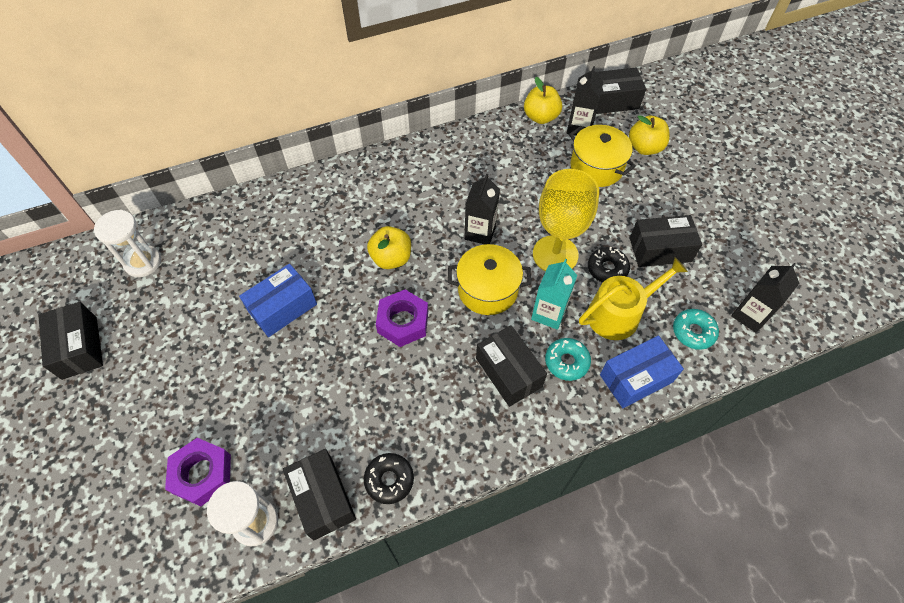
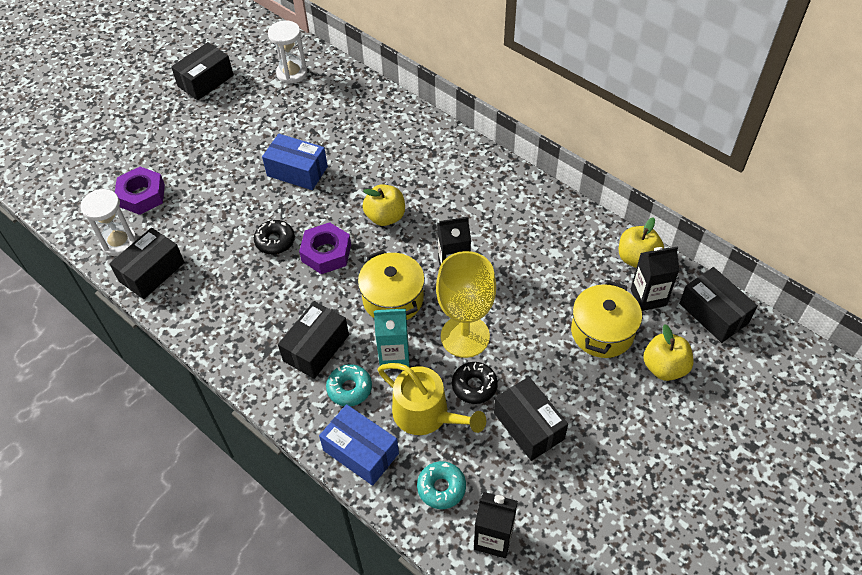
camera: 65 degrees right, 5 degrees down
(389, 480) = (182, 306): black donut -> black donut (275, 241)

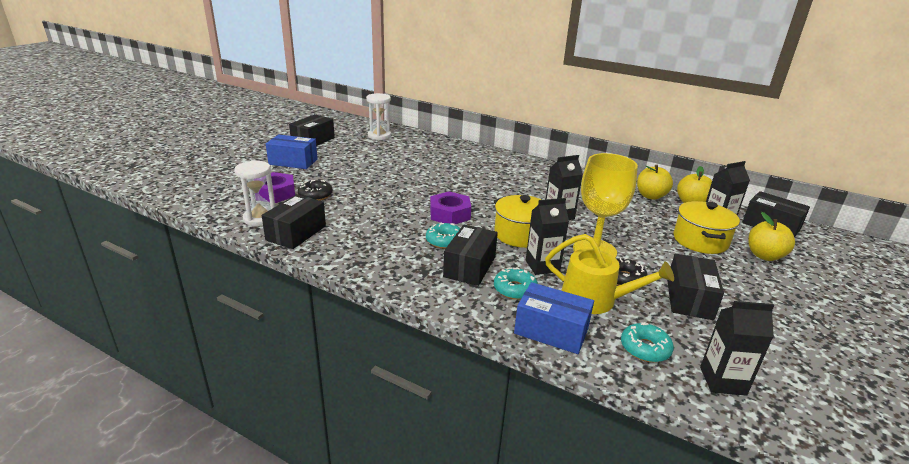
camera: 15 degrees left, 25 degrees down
(275, 241) = (402, 210): black donut -> black donut (315, 195)
(297, 171) = (404, 176): blue box -> blue box (293, 162)
(304, 302) = (444, 241): none -> turquoise donut
(385, 217) = (488, 194): yellow apple -> yellow apple (650, 196)
(394, 355) = (542, 266): turquoise carton -> black carton
(529, 426) = (689, 299): black box -> black box turned 60 degrees clockwise

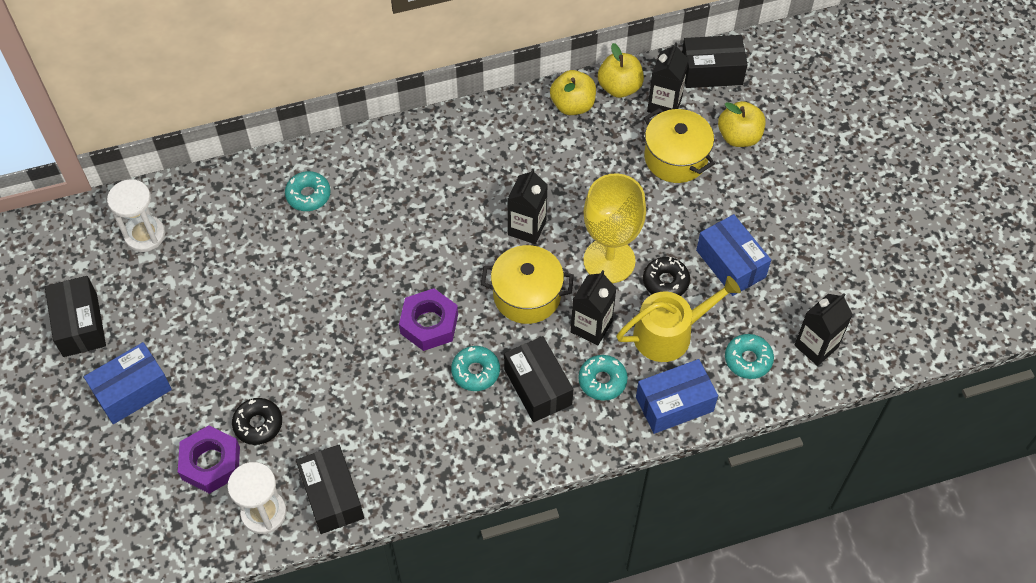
camera: 45 degrees left, 30 degrees up
(463, 157) = (308, 195): none -> turquoise donut
(689, 299) = (731, 264): black box -> blue box

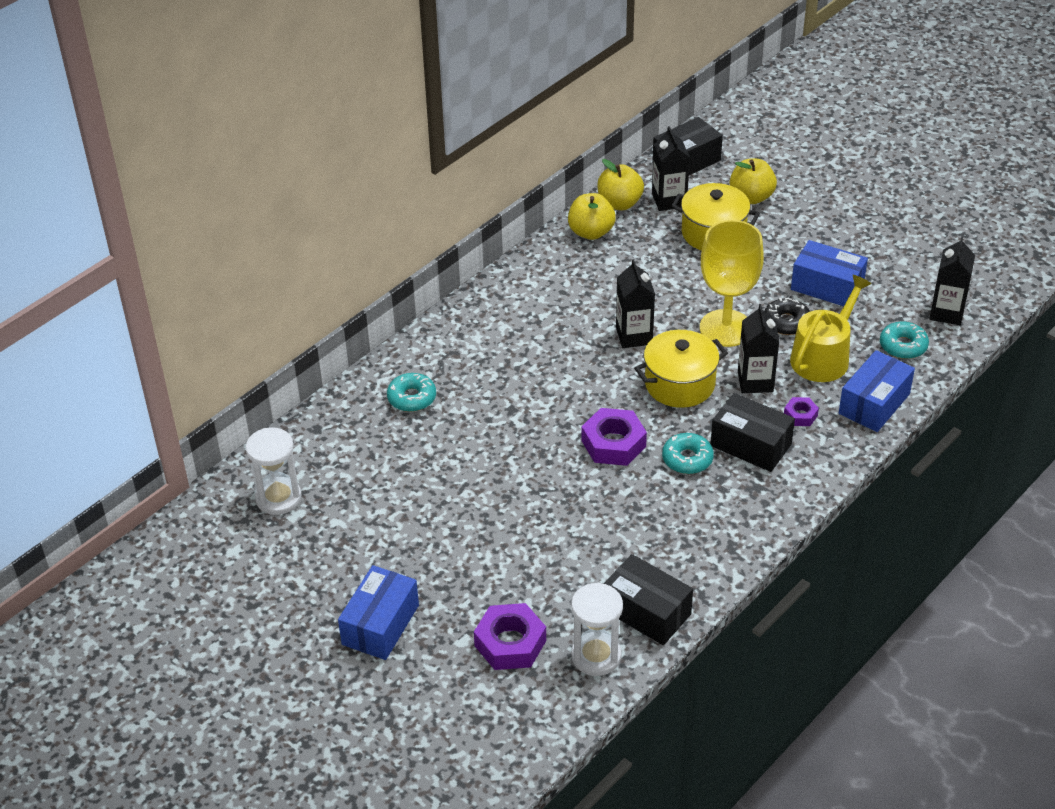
camera: 30 degrees left, 15 degrees down
(80, 324) = (278, 598): black box -> none
(258, 424) = (527, 592): black donut -> none
(602, 381) = (800, 415): turquoise donut -> purple nut

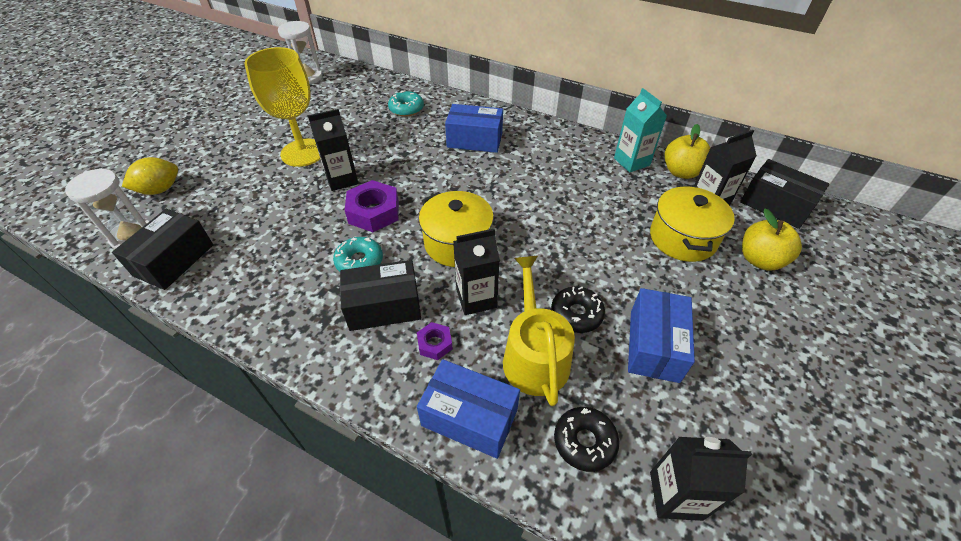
camera: 75 degrees right, 5 degrees up
(380, 625) = (192, 131): blue box -> blue box (474, 140)
(510, 643) = (160, 190): purple nut -> yellow lemon
(591, 232) = (631, 162): yellow apple -> turquoise carton
(634, 336) = (511, 205): black carton -> black carton (342, 179)
(726, 328) = (546, 266): yellow goblet -> yellow goblet (303, 153)
(750, 445) = (384, 306): black box -> black box turned 60 degrees clockwise
(823, 356) = (534, 355): yellow watering can -> yellow watering can turned 120 degrees counterclockwise
(903, 346) = (584, 441): turquoise donut -> black donut

